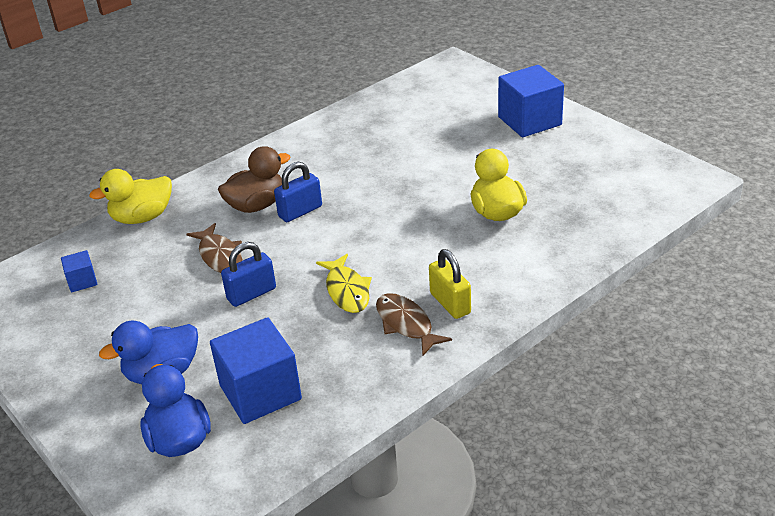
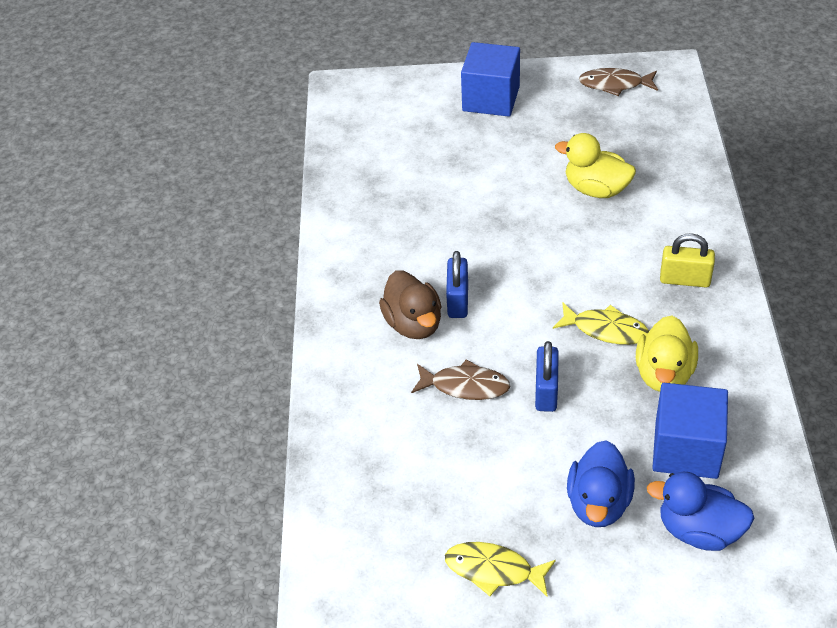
camera: 50 degrees left, 10 degrees up
(57, 354) = (493, 570): none -> yellow fish
(82, 281) = (395, 504): blue cube -> none
(142, 217) = (336, 413): yellow duck -> yellow duck (664, 374)
(256, 205) = (413, 324): brown duck -> brown duck turned 150 degrees clockwise
(406, 324) = (685, 318): brown fish -> brown fish (614, 84)

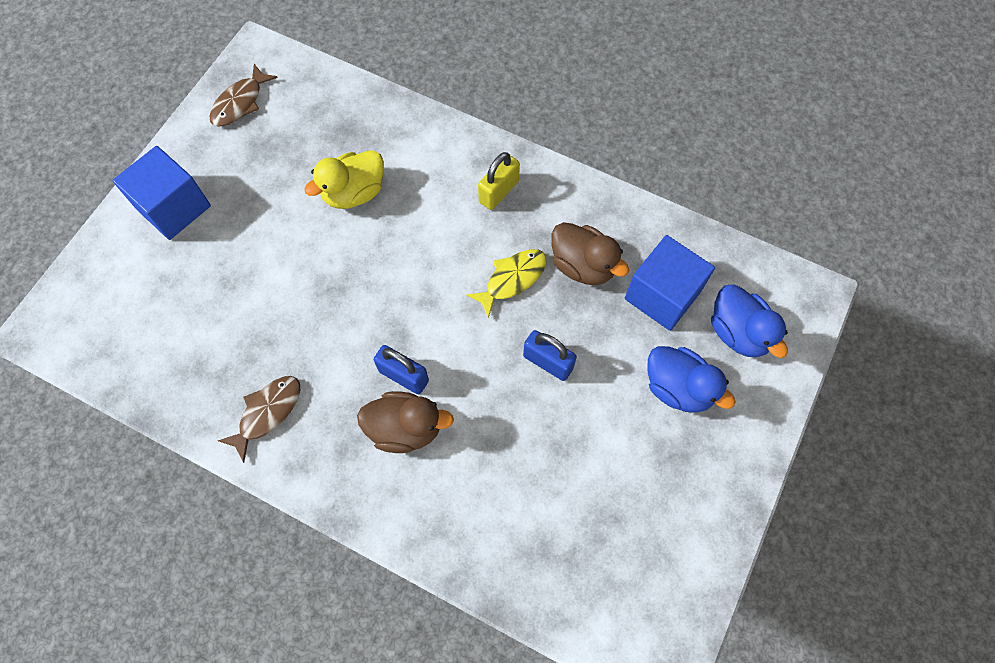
camera: 65 degrees left, 20 degrees up
(465, 386) = (503, 423): brown fish -> brown fish (267, 413)
(493, 570) = (700, 504): yellow fish -> none
(664, 374) = (583, 265): yellow duck -> brown duck
(699, 530) = (738, 332): blue duck -> blue duck turned 75 degrees counterclockwise

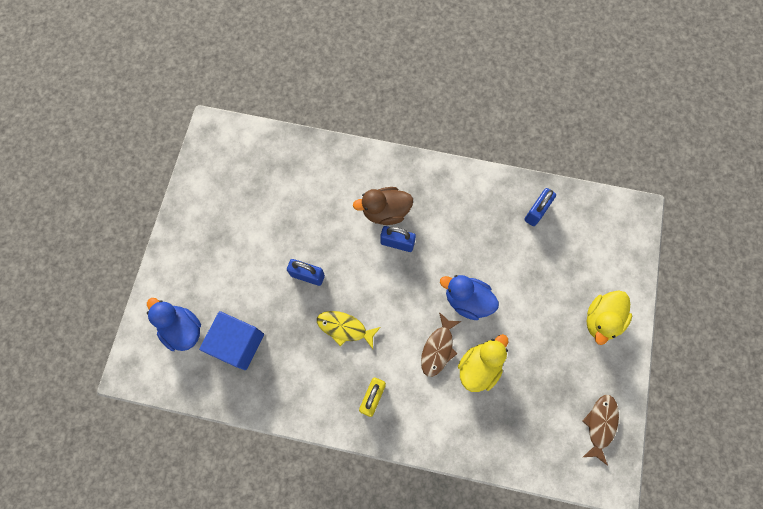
camera: 165 degrees right, 5 degrees up
(174, 207) = (601, 320): blue cube -> yellow duck
(181, 369) = (536, 212): none -> blue padlock
(267, 413) = (472, 200): brown fish -> brown fish (438, 348)
(512, 279) = (344, 328): yellow fish -> yellow fish turned 75 degrees clockwise
(583, 265) = (297, 352): brown duck -> none
(678, 388) = (220, 280): blue duck -> blue duck (467, 301)

